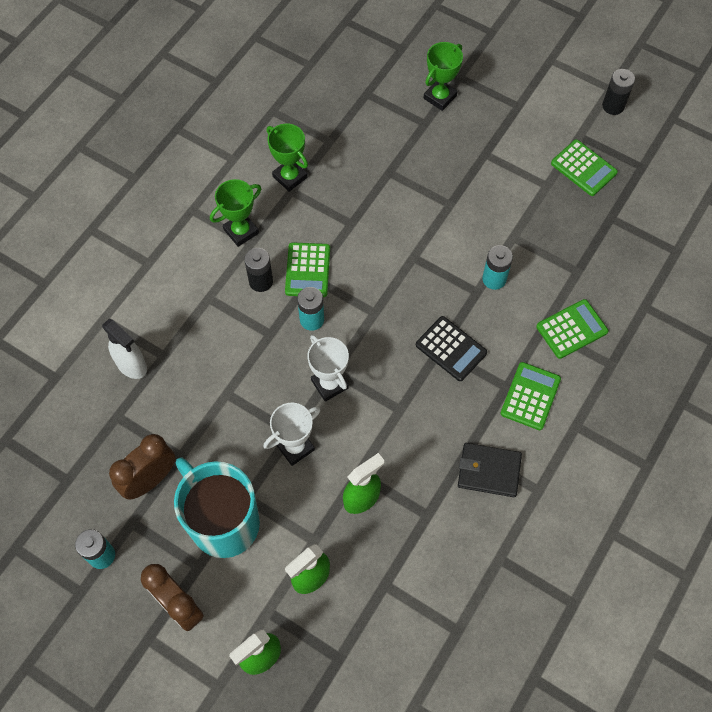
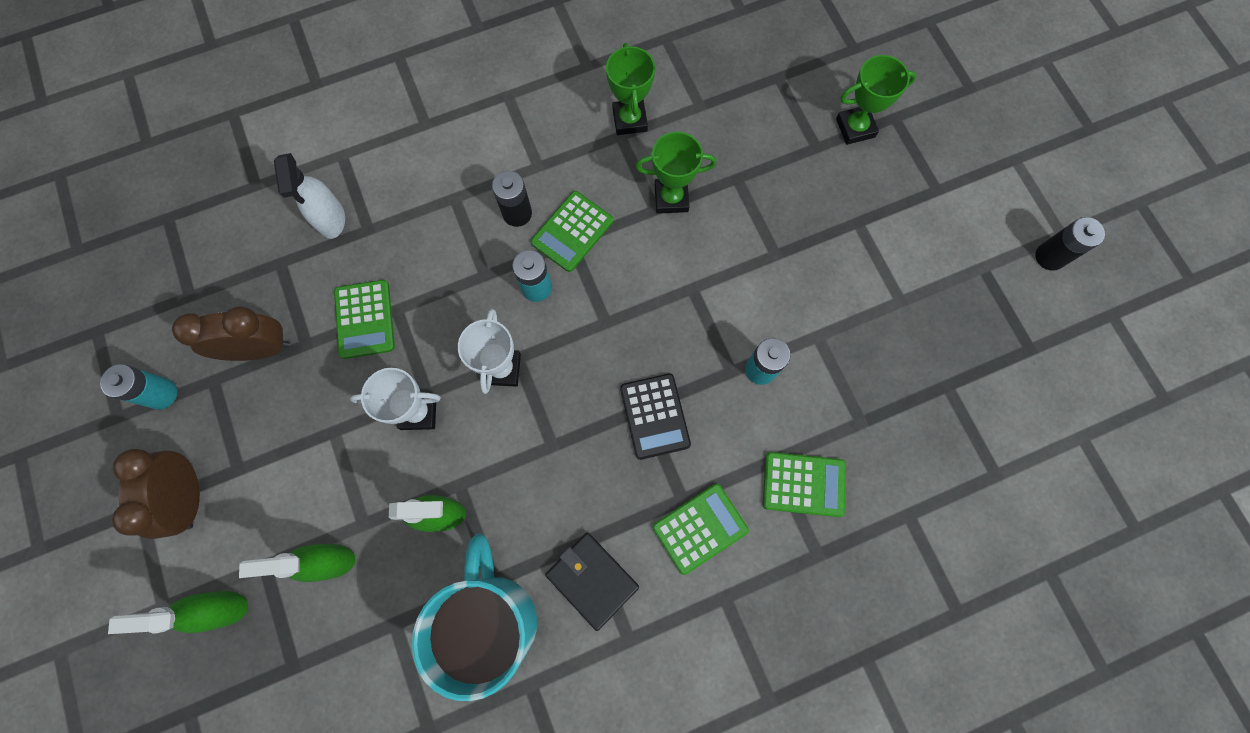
camera: 35 degrees right, 10 degrees up
(223, 522) = (293, 441): turquoise mug -> turquoise mug (493, 617)
(241, 231) = (537, 147): green trophy -> green trophy (671, 198)
(583, 168) = (958, 308): green calculator -> green calculator (365, 319)

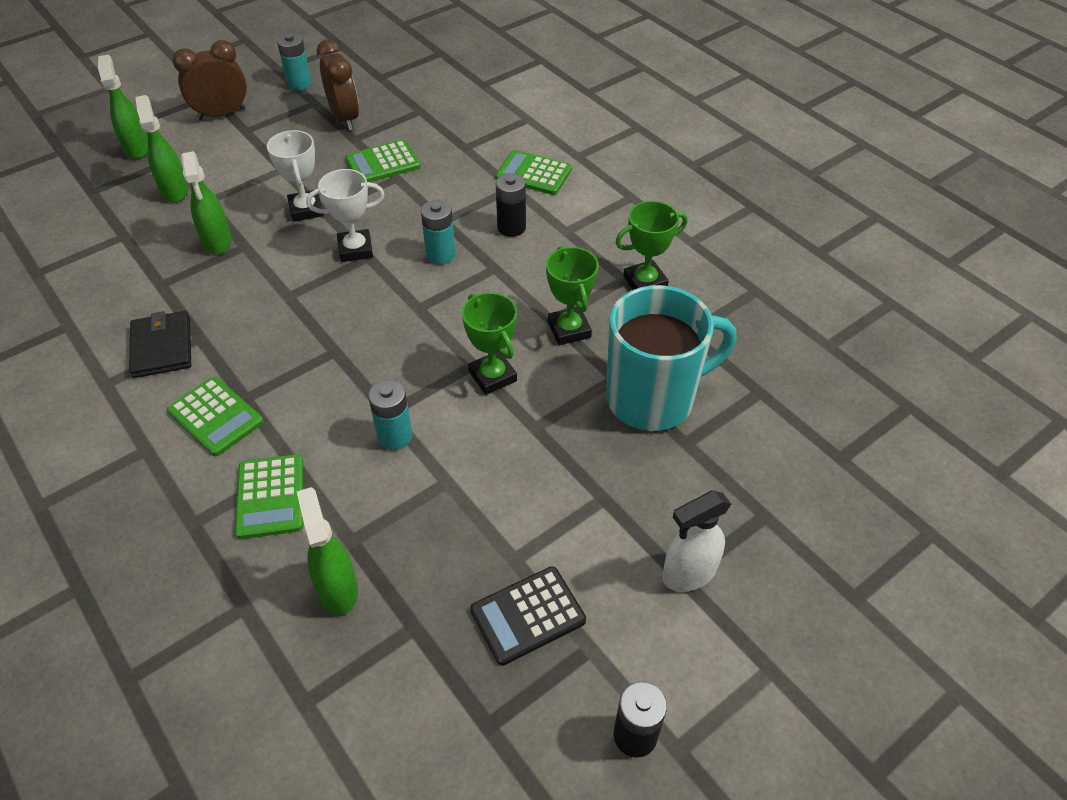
camera: 75 degrees right, 25 degrees down
(331, 220) = (466, 127): white spray bottle -> white spray bottle (688, 574)
(493, 617) = (128, 291): turquoise mug -> turquoise mug (653, 398)
(572, 232) = (505, 266): green calculator -> green calculator (533, 173)
(592, 580) = (162, 347): black wallet -> black wallet turned 45 degrees counterclockwise
(654, 416) = (328, 361): black calculator -> black calculator (528, 615)
(855, 128) = (729, 476): green trophy -> green trophy (492, 376)
(905, 438) = (337, 589): none -> green spray bottle

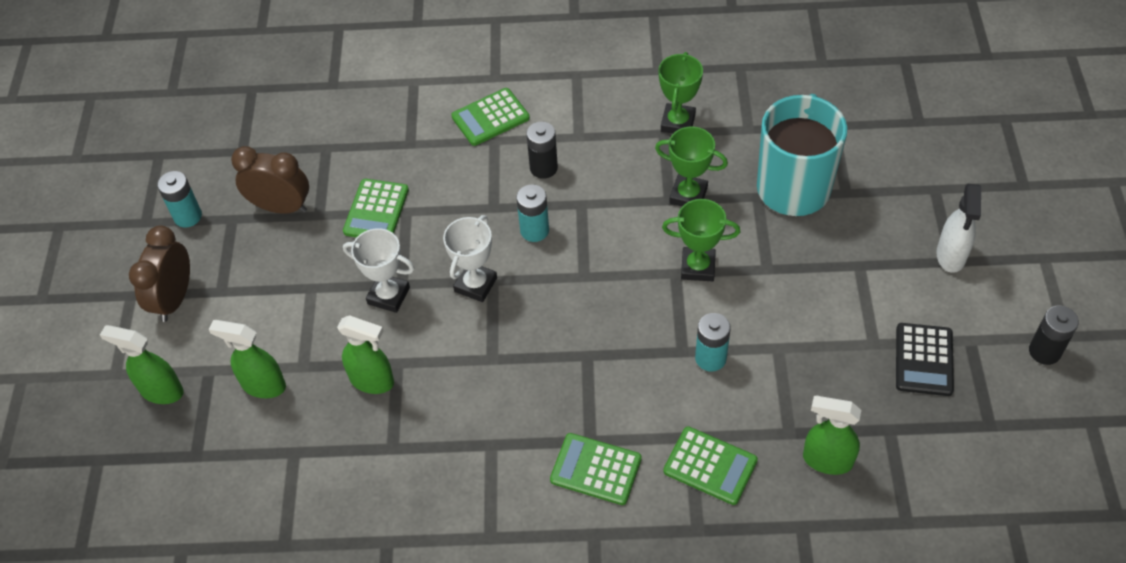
camera: 50 degrees left, 5 degrees up
(162, 347) = (479, 477): black wallet -> none
(215, 417) = (596, 469): green calculator -> green calculator turned 150 degrees counterclockwise

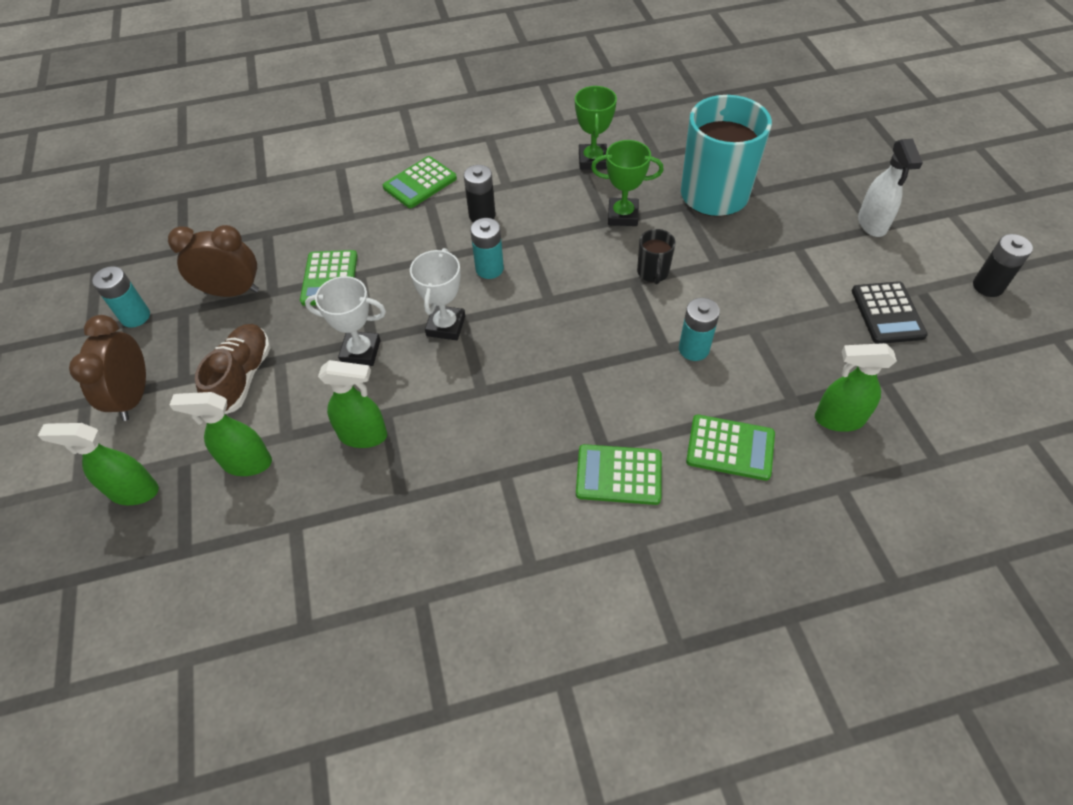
camera: 15 degrees left, 0 degrees up
(274, 300) = (242, 377): none -> brown shoe
(698, 267) = (653, 273): green trophy -> black mug

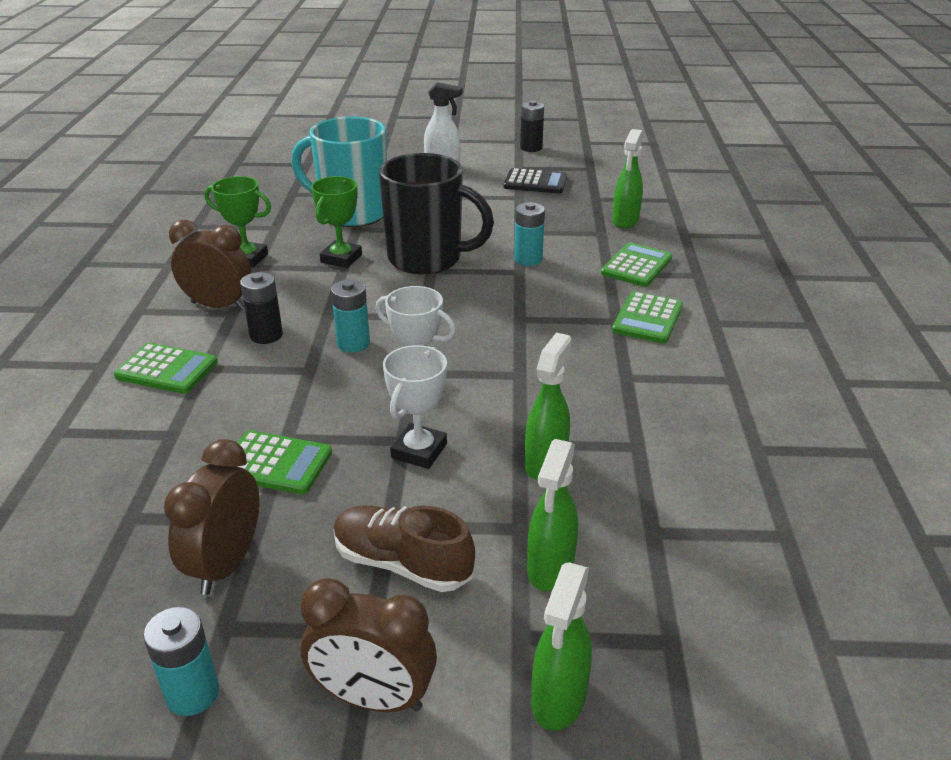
camera: 75 degrees left, 20 degrees down
(420, 183) = (167, 369): green calculator -> green calculator turned 45 degrees counterclockwise
(513, 174) = (218, 306): none -> brown clock
(653, 273) = (427, 259): black mug -> black mug, size x2.30

